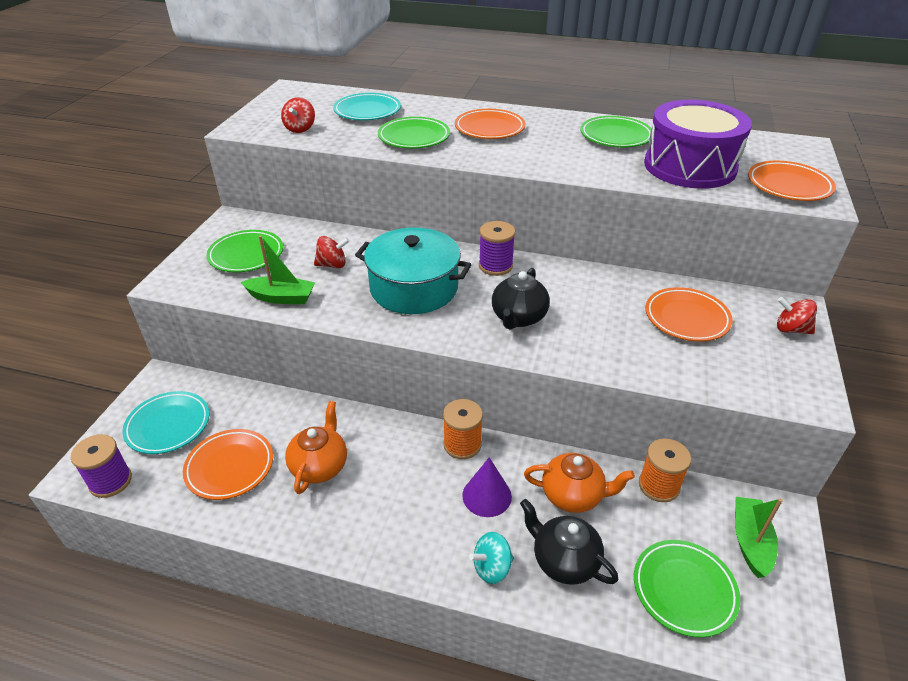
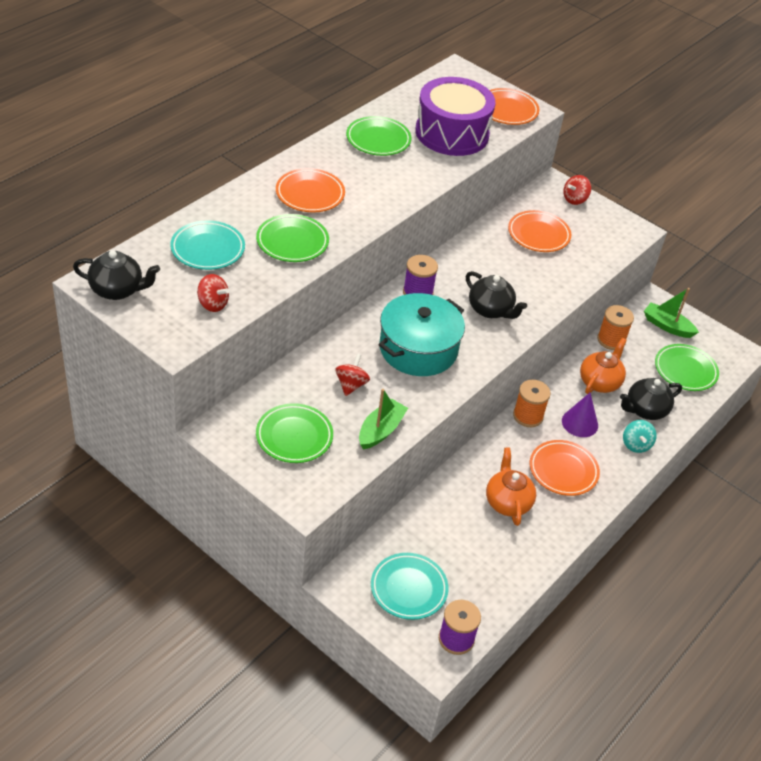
camera: 70 degrees left, 5 degrees up
(230, 467) = (480, 557): orange plate -> orange plate (563, 471)
(287, 97) = (117, 290): none -> black teapot
(320, 466) = (507, 502): orange teapot -> orange teapot turned 45 degrees clockwise

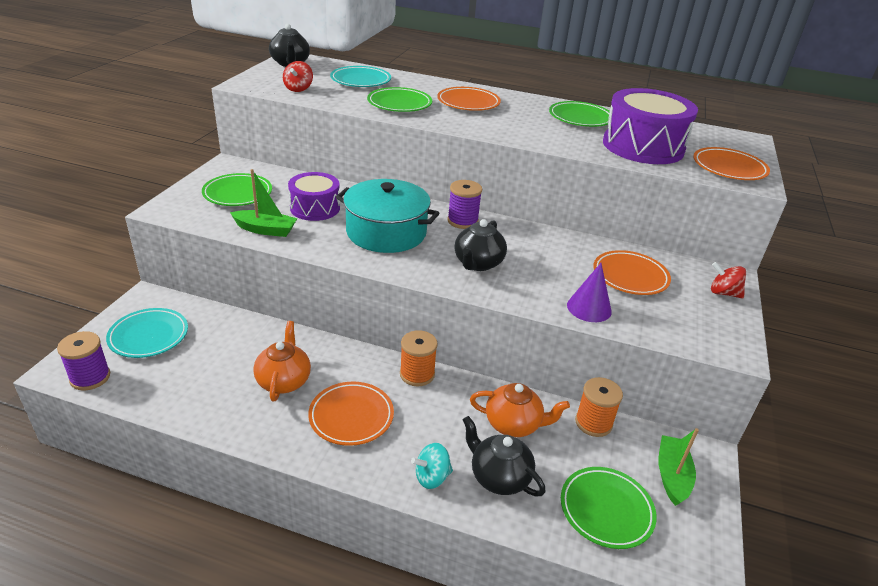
camera: 70 degrees right, 10 degrees down
(351, 385) = (315, 208): red spinning top -> purple drum
(507, 502) = (284, 381): orange teapot -> orange teapot turned 60 degrees counterclockwise
(580, 423) = (434, 418): purple cone -> purple cone (589, 308)

